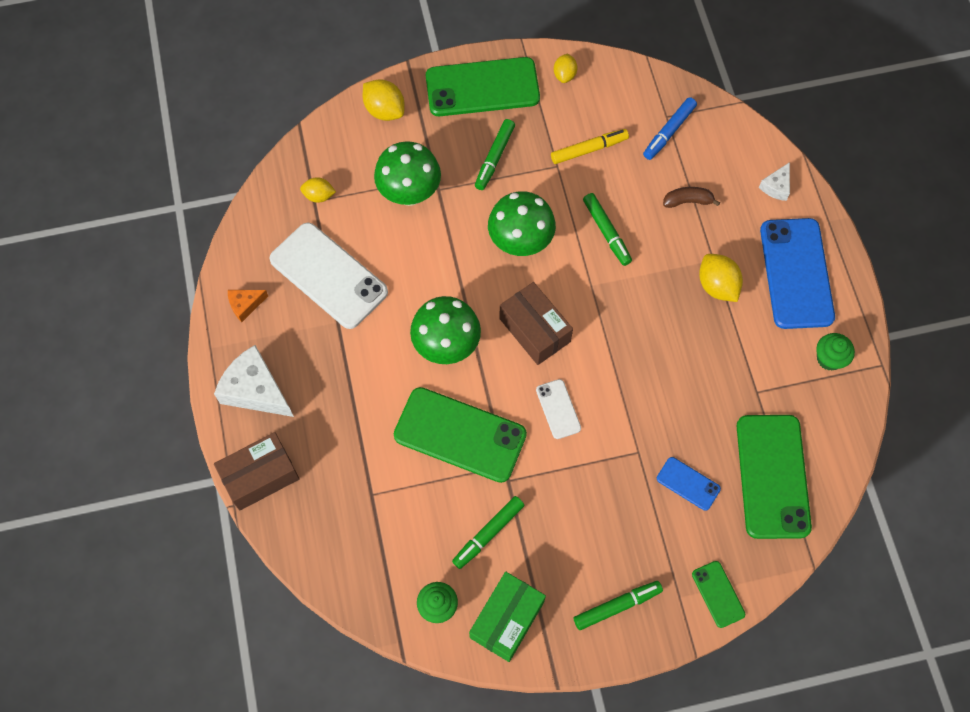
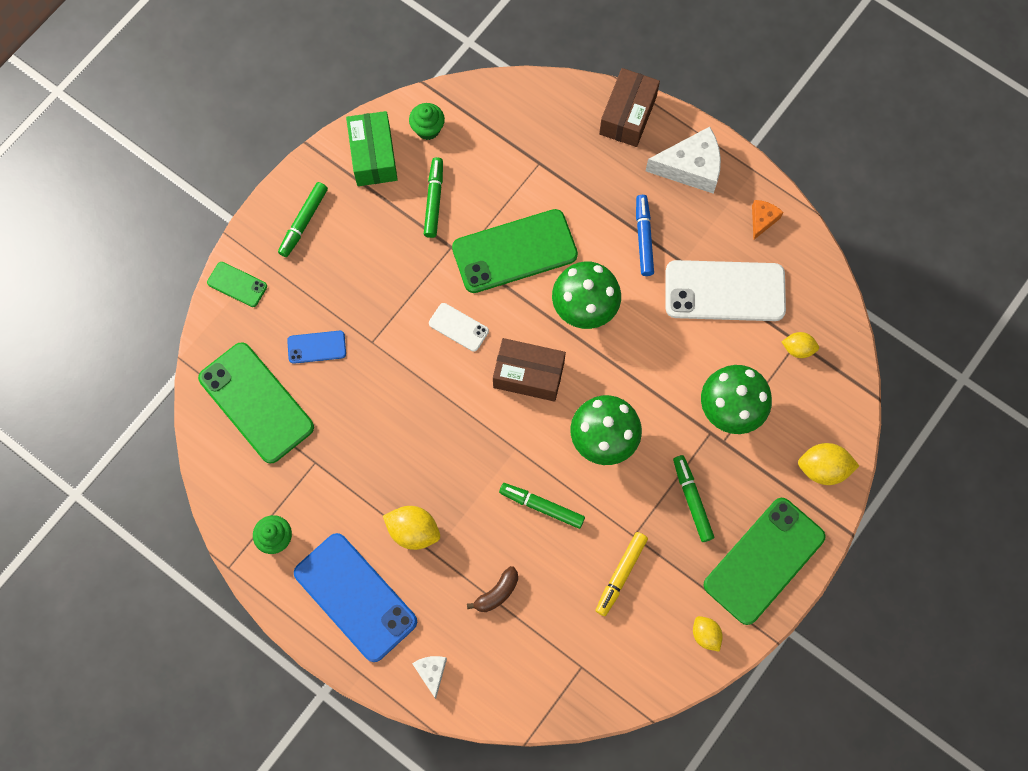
camera: 140 degrees right, 5 degrees up
(319, 196) = (798, 349): yellow lemon -> yellow lemon turned 45 degrees clockwise
(669, 132) = (566, 651): blue marker -> blue marker (643, 238)

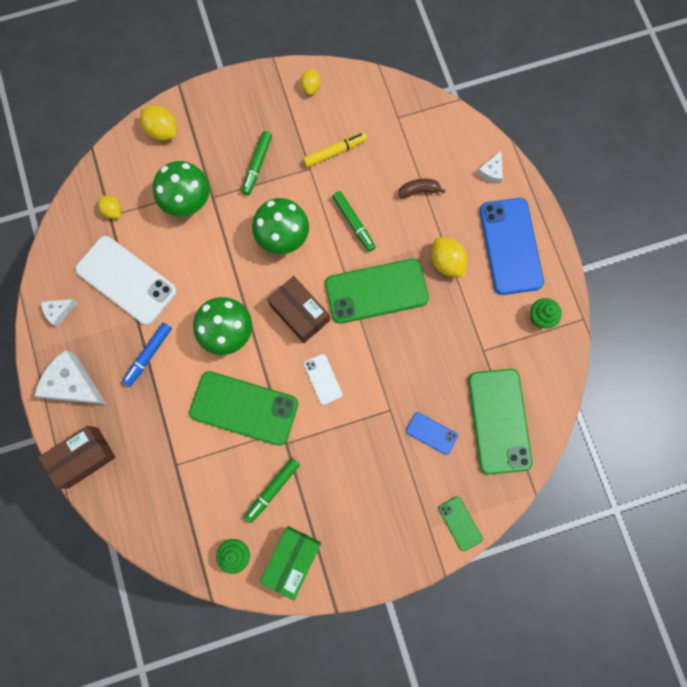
camera: 145 degrees left, 5 degrees up
(304, 222) = (380, 540): green marker -> none
(762, 220) = (59, 311): orange cheese -> white cheese
(764, 561) = (243, 104): green phone -> green phone (376, 291)

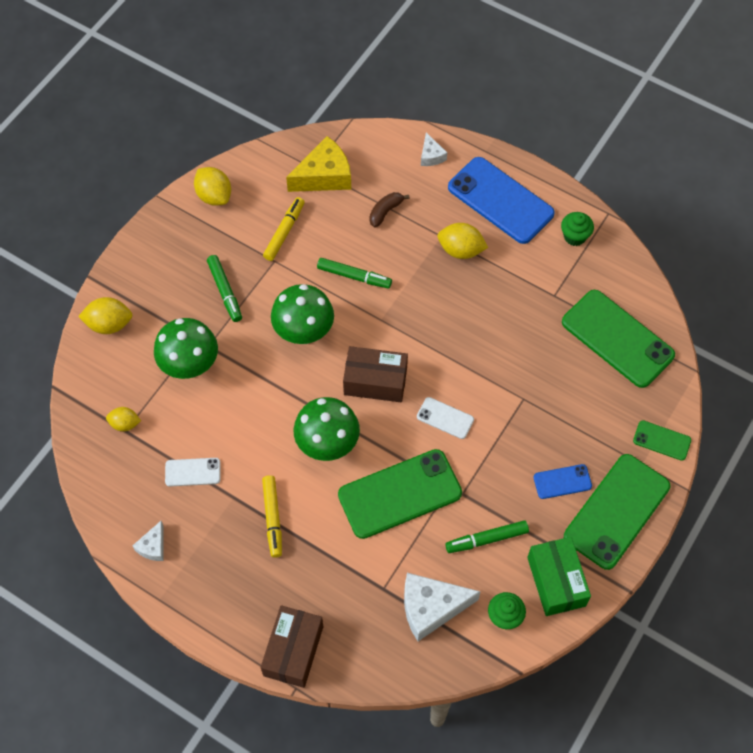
camera: 40 degrees left, 15 degrees down
(74, 384) = (225, 597): white cheese -> white cheese (431, 608)
(126, 280) = (193, 472): white phone -> white phone, size x0.48
(148, 355) = (273, 518): blue marker -> yellow marker
(272, 490) = (486, 539): green marker -> green marker turned 75 degrees clockwise
(311, 87) = (214, 196): yellow lemon -> yellow lemon, size x1.56
(376, 291) = (424, 315): green phone -> green phone (616, 511)
(400, 129) = (324, 176): none -> yellow cheese
(431, 433) = (574, 390): blue phone -> blue phone (562, 482)

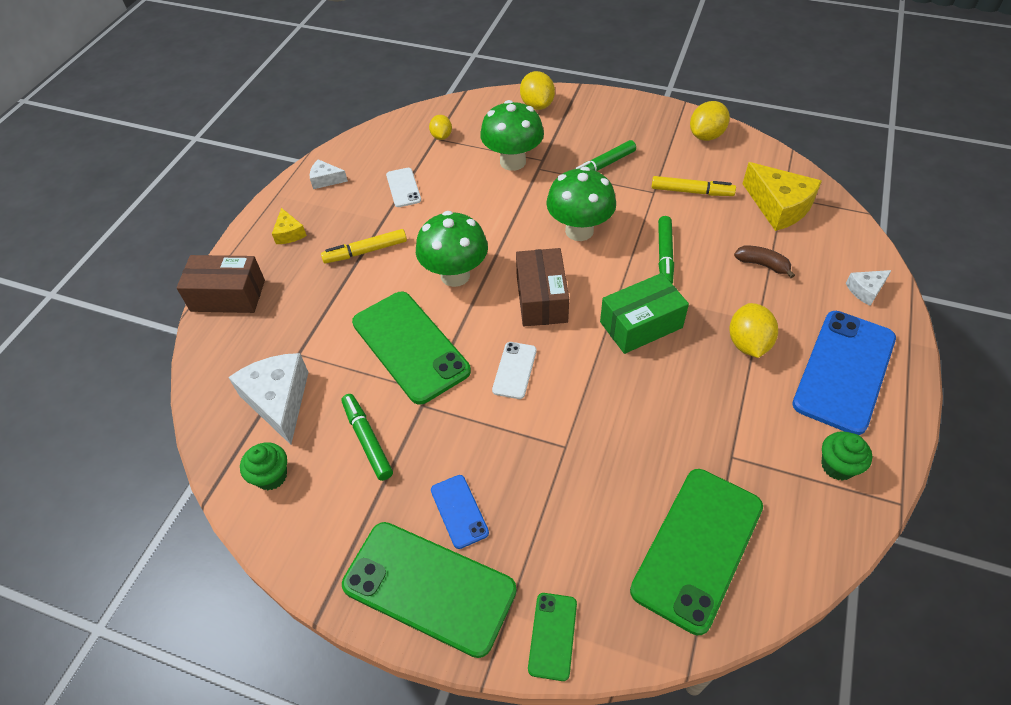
camera: 80 degrees right, 10 degrees down
(223, 588) = (289, 233): none -> yellow cheese
(556, 581) = (320, 526): green box -> green box (641, 325)

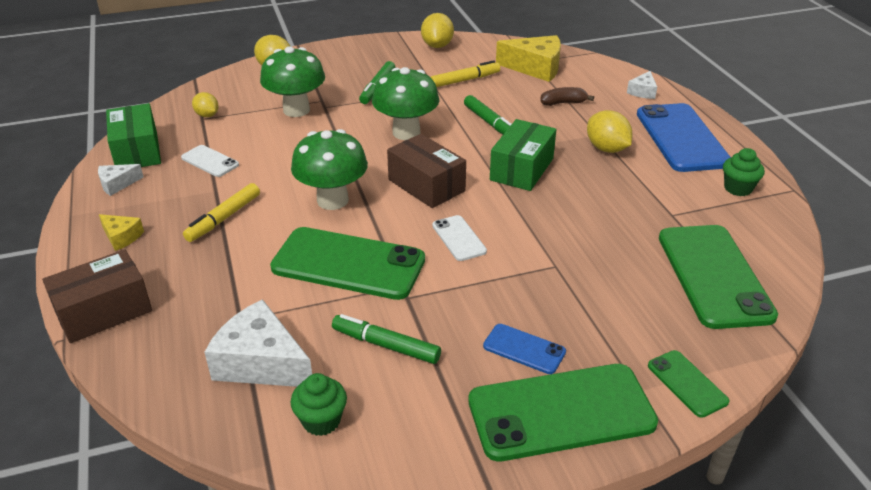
camera: 40 degrees left, 15 degrees down
(364, 152) = (137, 151): none -> green box

